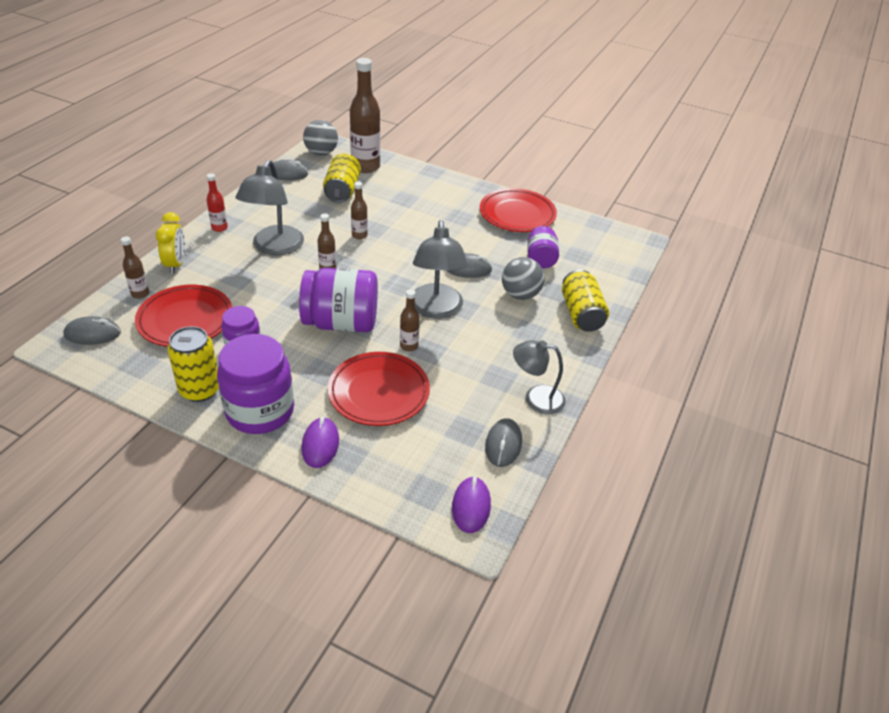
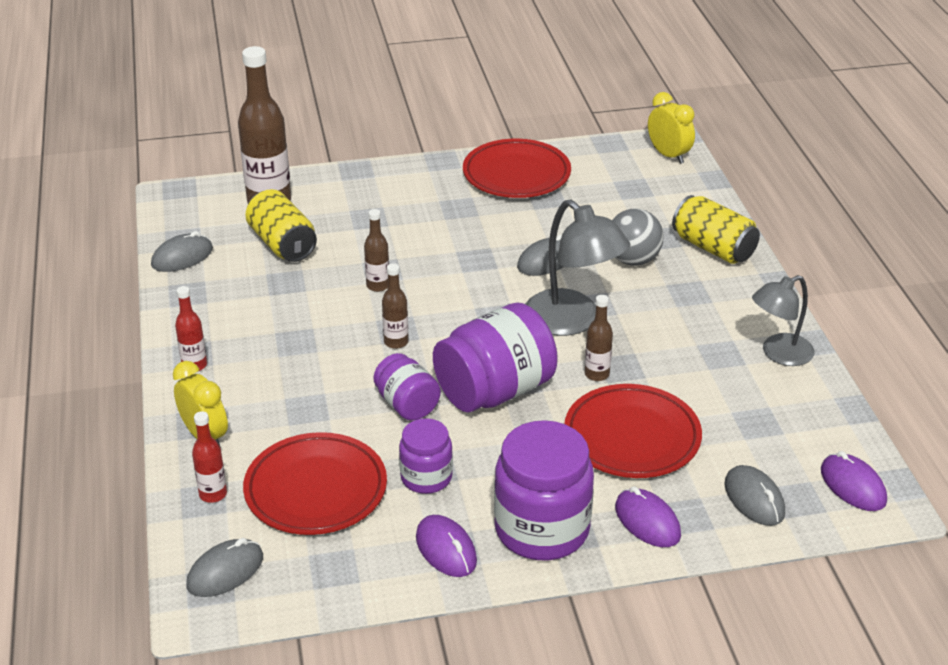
camera: 35 degrees left, 5 degrees down
(140, 294) = (213, 494): brown bottle -> red bottle
(200, 389) = (446, 549): yellow can -> purple mouse
(274, 247) = (298, 352): grey lamp -> none
(321, 153) = (188, 210): grey ball -> none
(503, 444) = (807, 414): grey mouse -> grey mouse (754, 499)
(540, 259) = (603, 212): purple jar -> purple jar (407, 405)
(627, 247) = (668, 155): none -> yellow clock

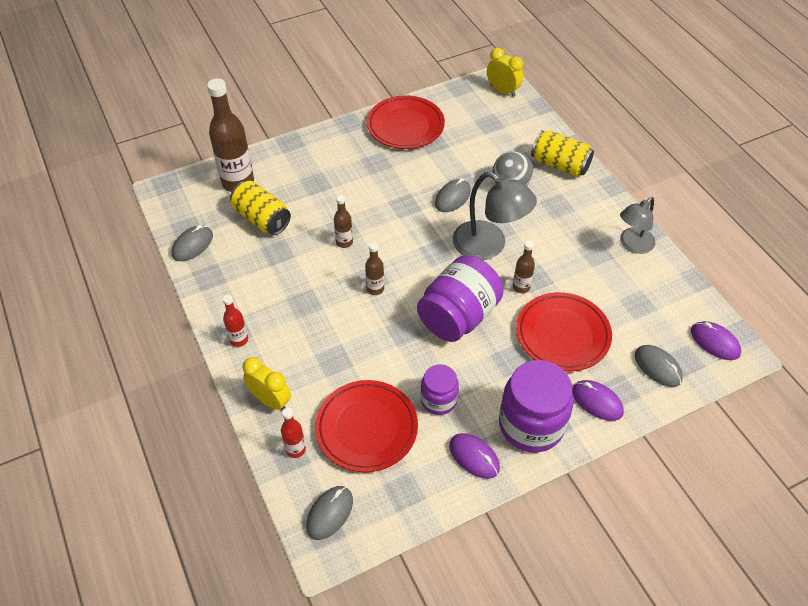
camera: 15 degrees left, 15 degrees up
(407, 405) = (403, 341): purple jar -> none

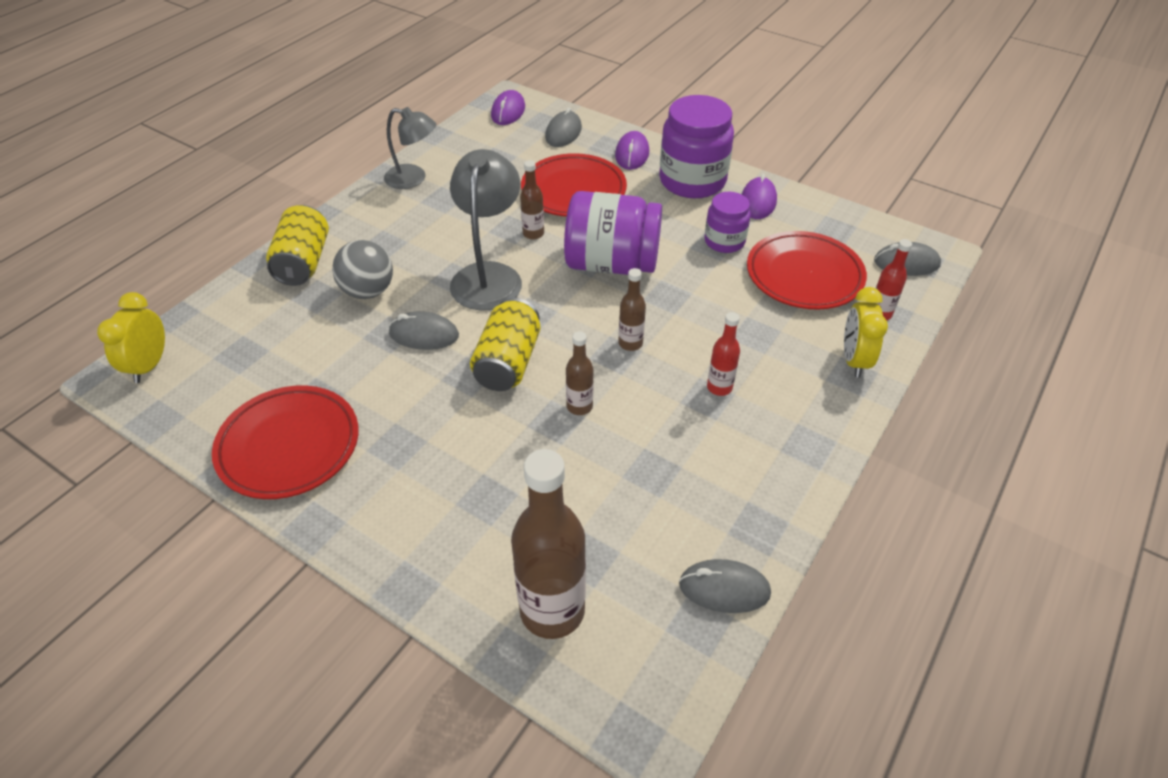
camera: 120 degrees left, 5 degrees down
(239, 340) = (815, 432): red bottle -> red bottle (719, 387)
(262, 219) = (606, 526): yellow can -> yellow can (508, 362)

